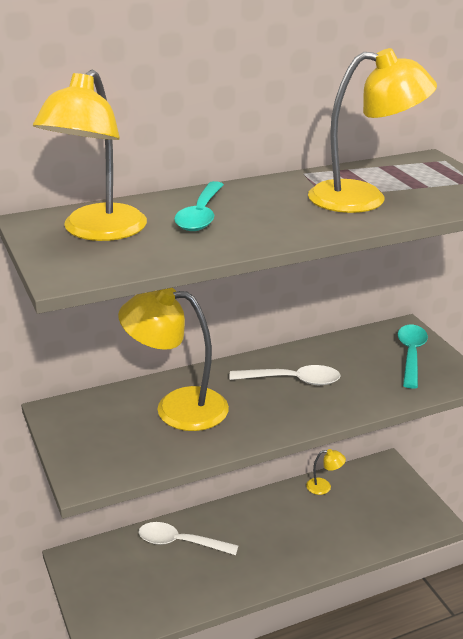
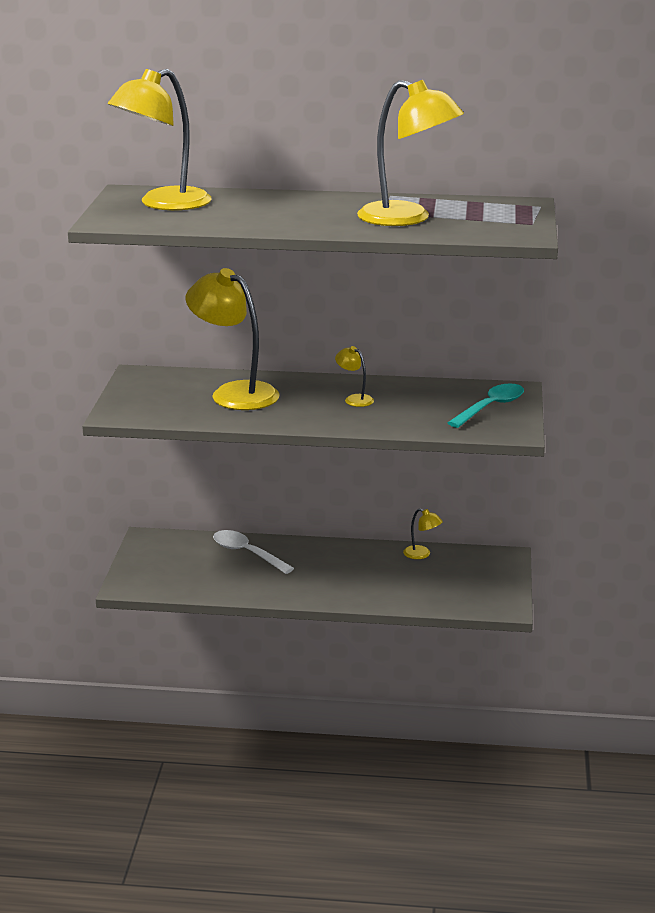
camera: 30 degrees right, 5 degrees down
(201, 215) = (256, 207): turquoise spoon -> none
(292, 380) = (354, 399): white spoon -> yellow lamp

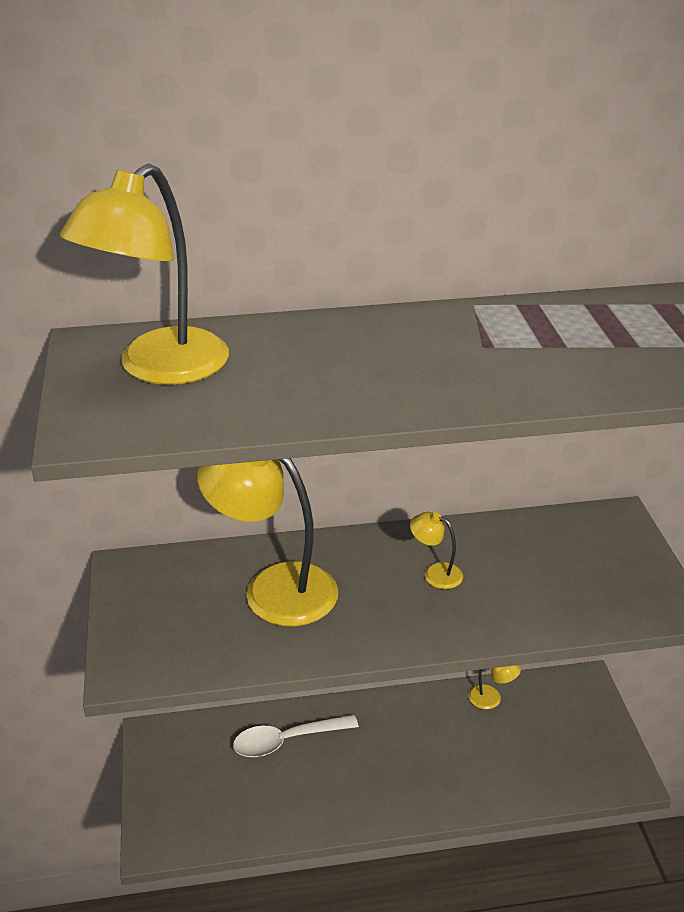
camera: 15 degrees left, 10 degrees up
(247, 553) = (287, 741): white spoon -> white spoon turned 45 degrees counterclockwise
(407, 218) = (535, 356): yellow lamp -> none
(490, 407) = (611, 559): turquoise spoon -> none

